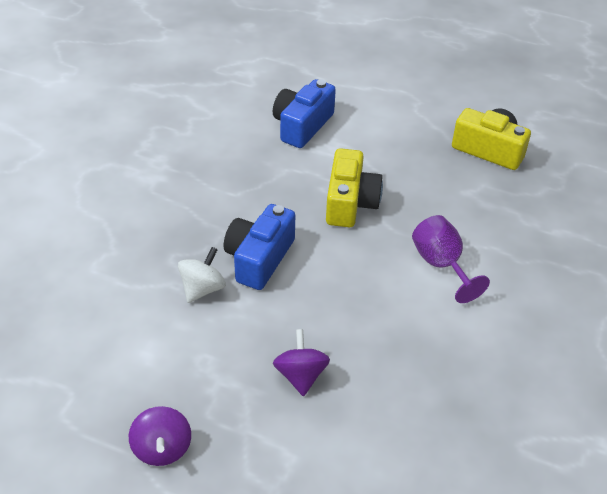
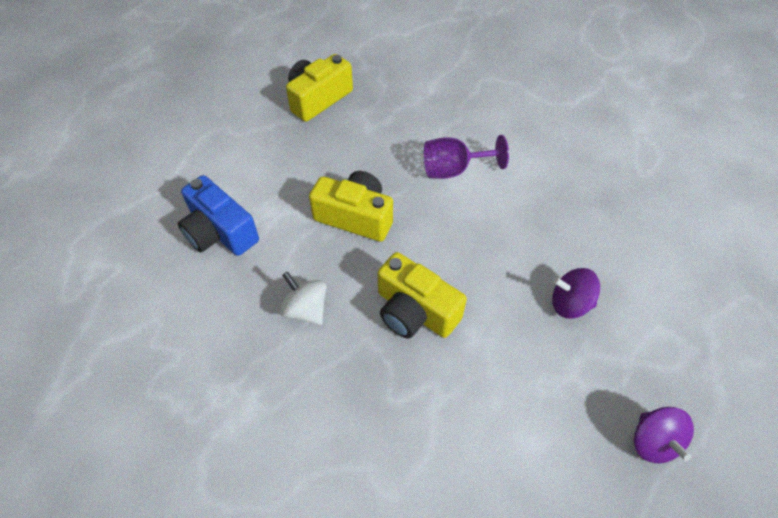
camera: 75 degrees left, 10 degrees up
(162, 448) = (653, 442): purple spinning top -> purple spinning top turned 75 degrees clockwise
(202, 289) = (447, 373): white spinning top -> white spinning top (306, 309)
(259, 258) = (415, 311): blue camera -> yellow camera

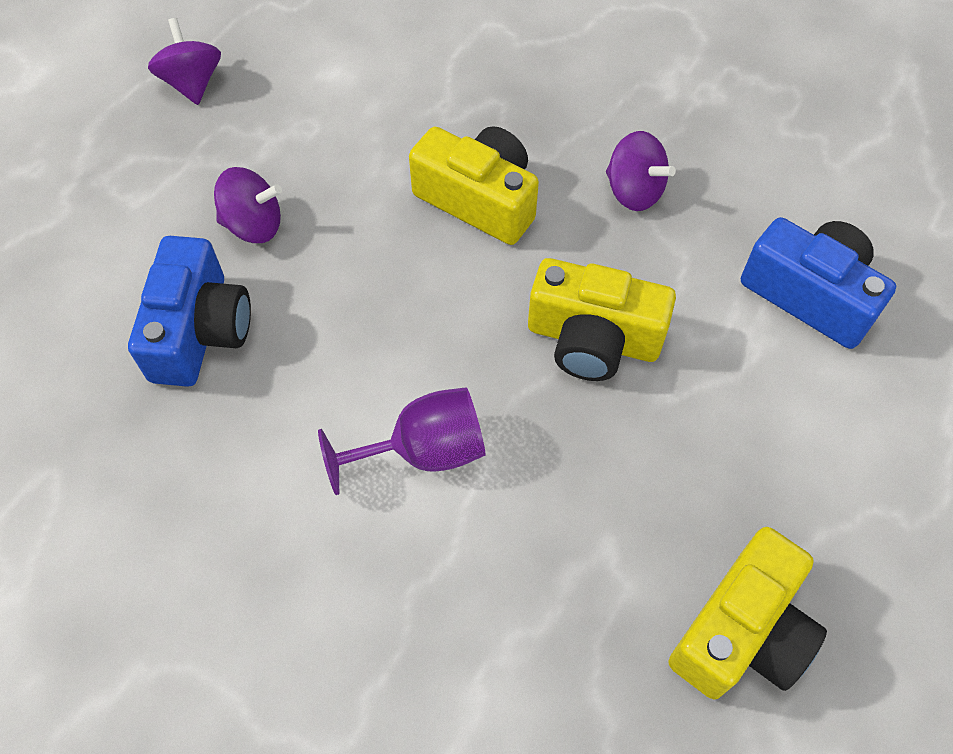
camera: 175 degrees right, 5 degrees up
(306, 309) = (634, 191): white spinning top -> purple spinning top
(587, 237) = (199, 330): none -> blue camera

